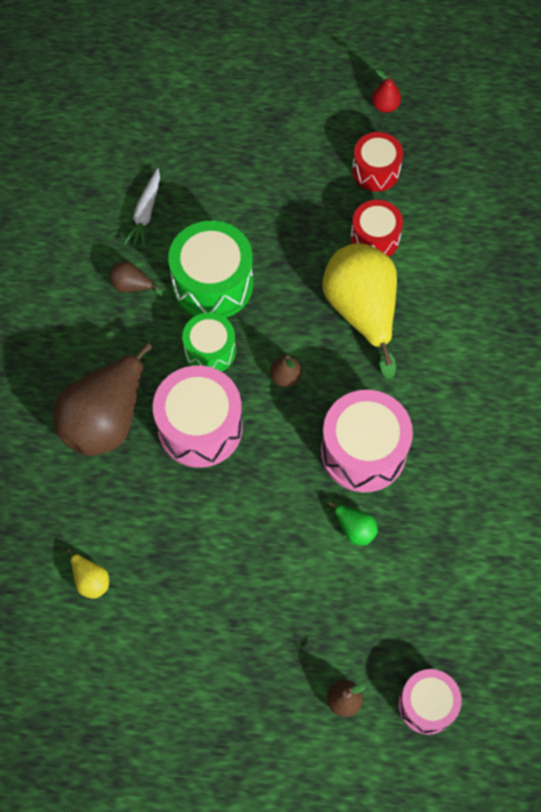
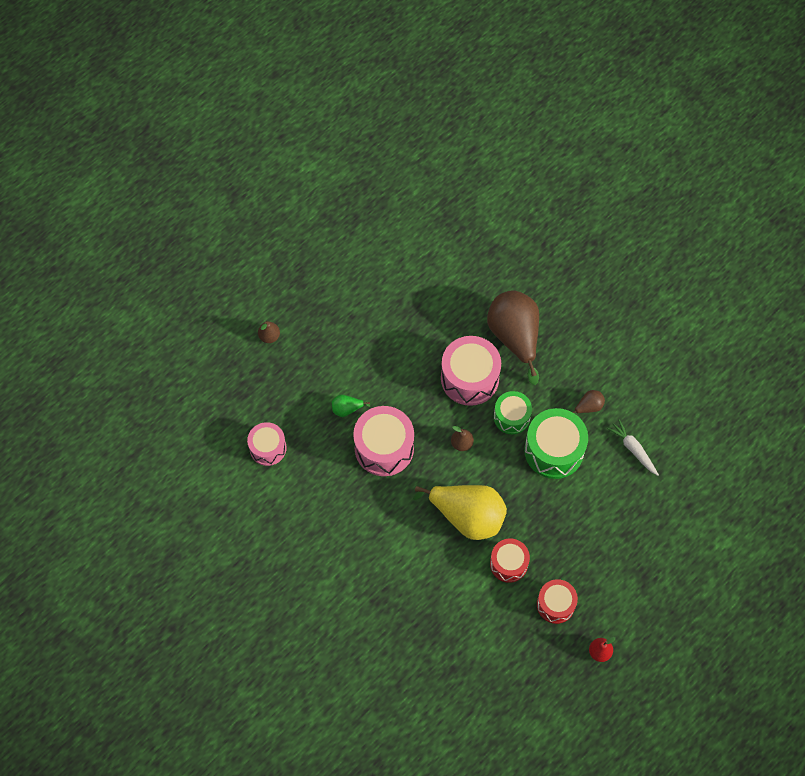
camera: 130 degrees right, 0 degrees up
(90, 580) = (431, 269): yellow pear -> none
(427, 704) = (233, 371): pink drum -> pink drum (268, 448)

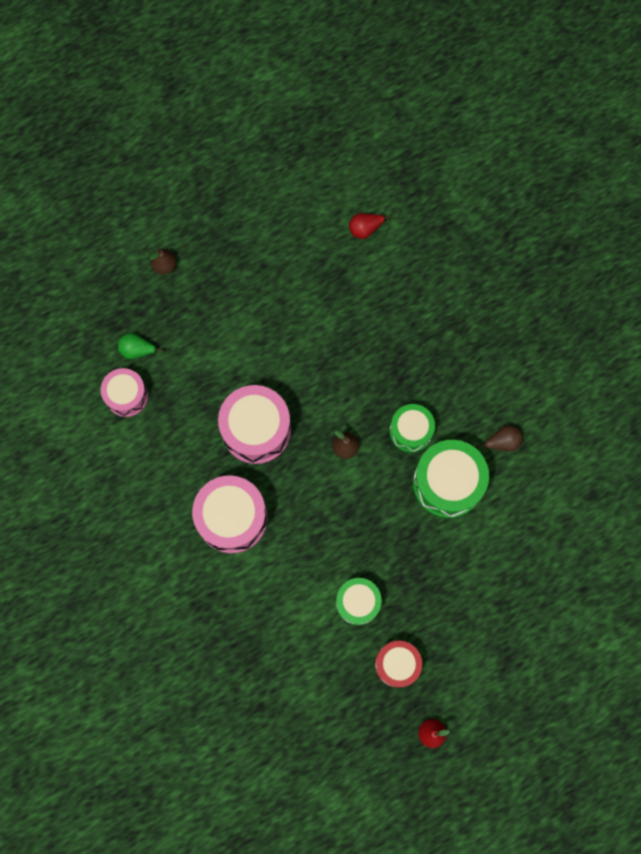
camera: 15 degrees right, 10 degrees up
(347, 409) = (227, 373): green pear -> green pear (138, 350)
(427, 267) = (365, 229): none -> red pear
(467, 516) = (327, 534): yellow pear -> none
(469, 378) = (376, 373): pink drum -> pink drum (232, 518)
(508, 564) = (358, 602): red drum -> green drum
(515, 337) = (442, 337): brown pear -> none
(633, 449) = (539, 506): white carrot -> none

